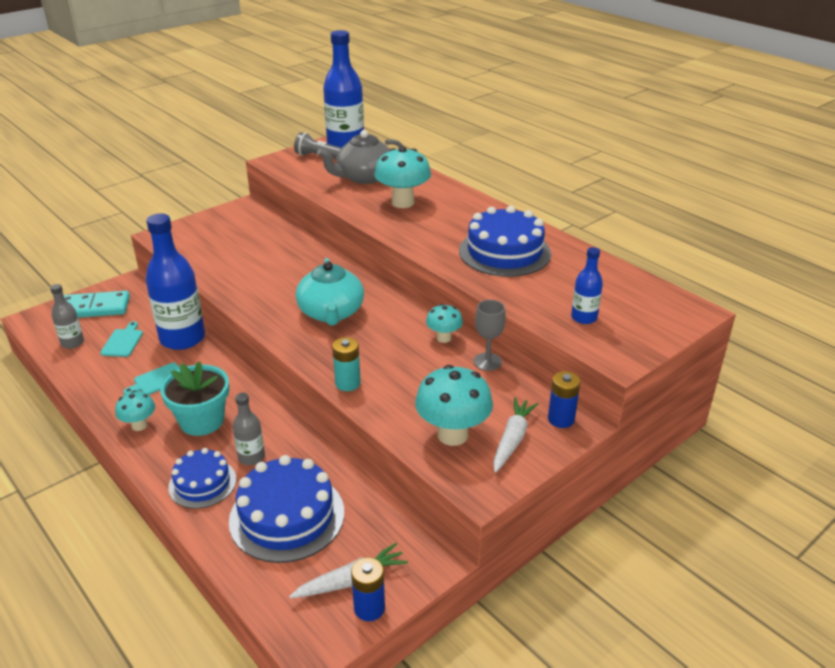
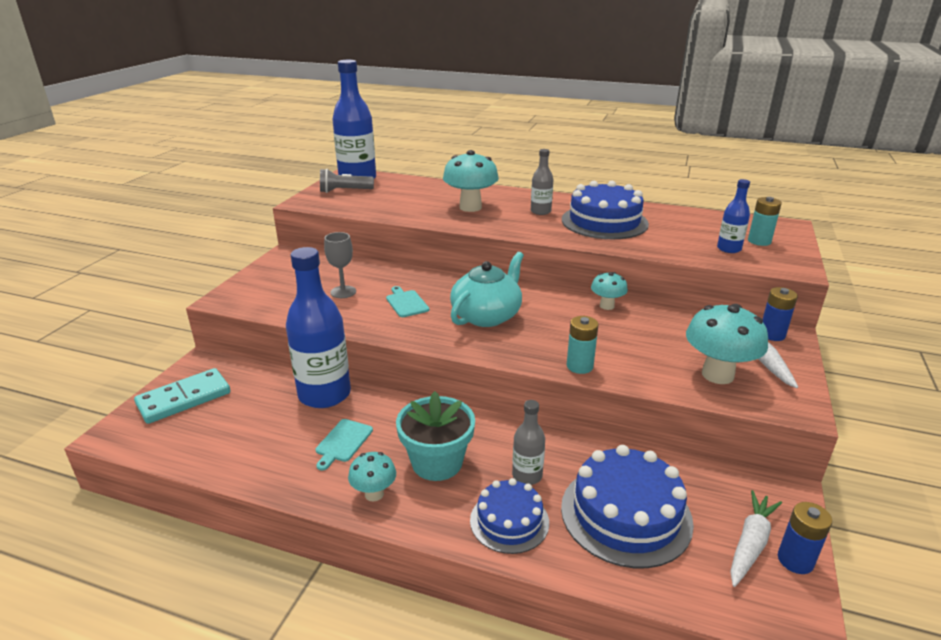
camera: 30 degrees left, 5 degrees down
(72, 343) = (195, 441): grey bottle -> grey bottle (540, 211)
(123, 341) = (258, 419): turquoise cutting board -> turquoise cutting board (406, 303)
(331, 313) = (487, 316): turquoise teapot -> turquoise teapot turned 105 degrees counterclockwise
(364, 177) = (408, 197): grey teapot -> none
(487, 362) = (663, 312): grey goblet -> grey goblet (343, 292)
(630, 319) = (759, 241): none -> turquoise battery

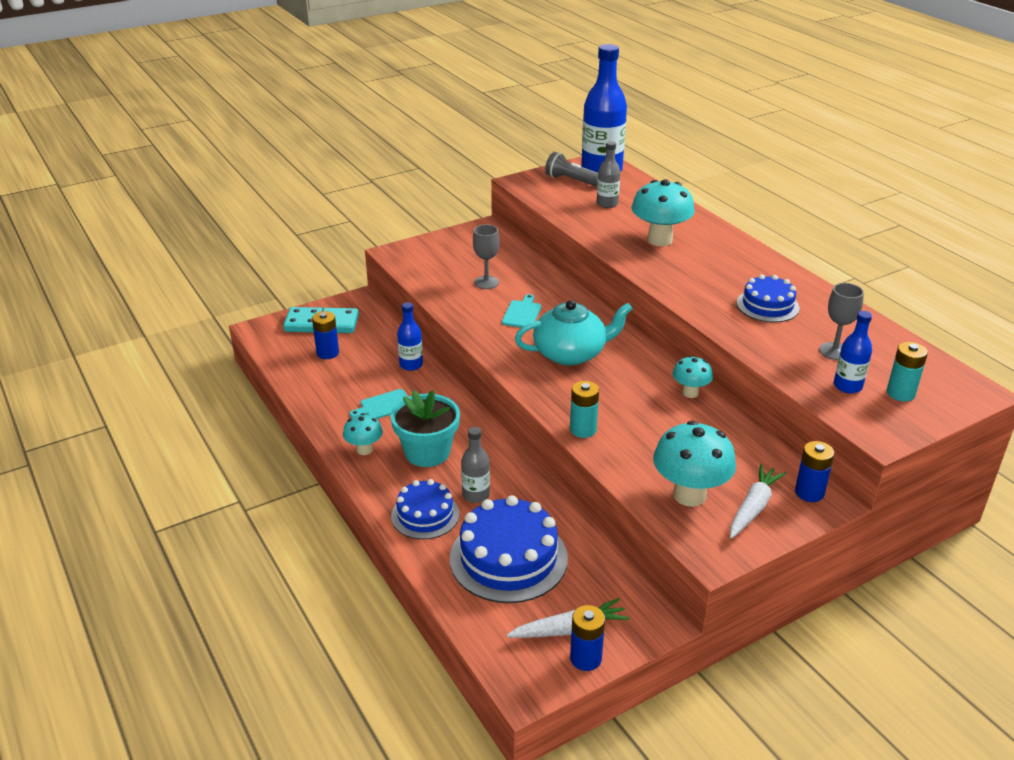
camera: 40 degrees right, 5 degrees up
(223, 422) = (327, 353): none -> blue battery
(324, 394) = (411, 365): blue bottle -> blue bottle, size x0.49
(540, 211) = (721, 270): grey bottle -> grey bottle (607, 204)
(604, 222) = (767, 305): blue cake -> blue cake, size x0.61
(686, 232) = (834, 351): none -> grey goblet

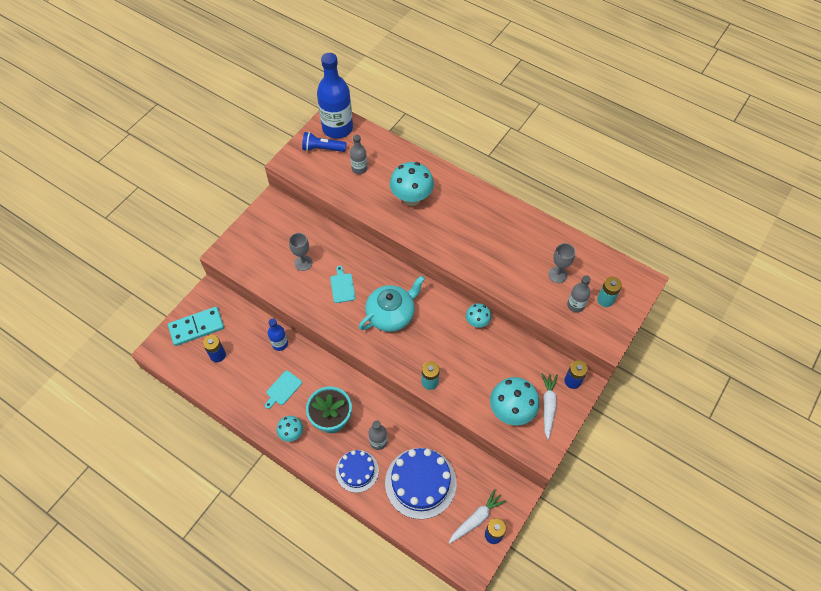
camera: 25 degrees left, 25 degrees up
(572, 180) = (322, 148): grey flashlight -> blue flashlight
(767, 305) = (504, 244): blue cake -> none
(847, 386) = (575, 305): blue bottle -> grey bottle

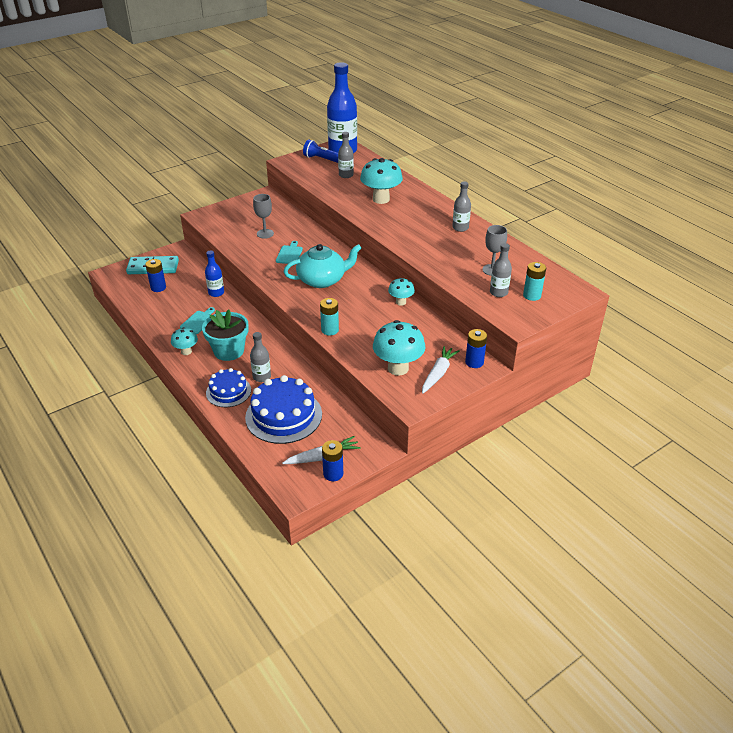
camera: 20 degrees right, 20 degrees down
(283, 389) = (198, 321): turquoise cutting board -> turquoise cutting board turned 150 degrees clockwise
(505, 221) = (460, 228): none -> grey bottle

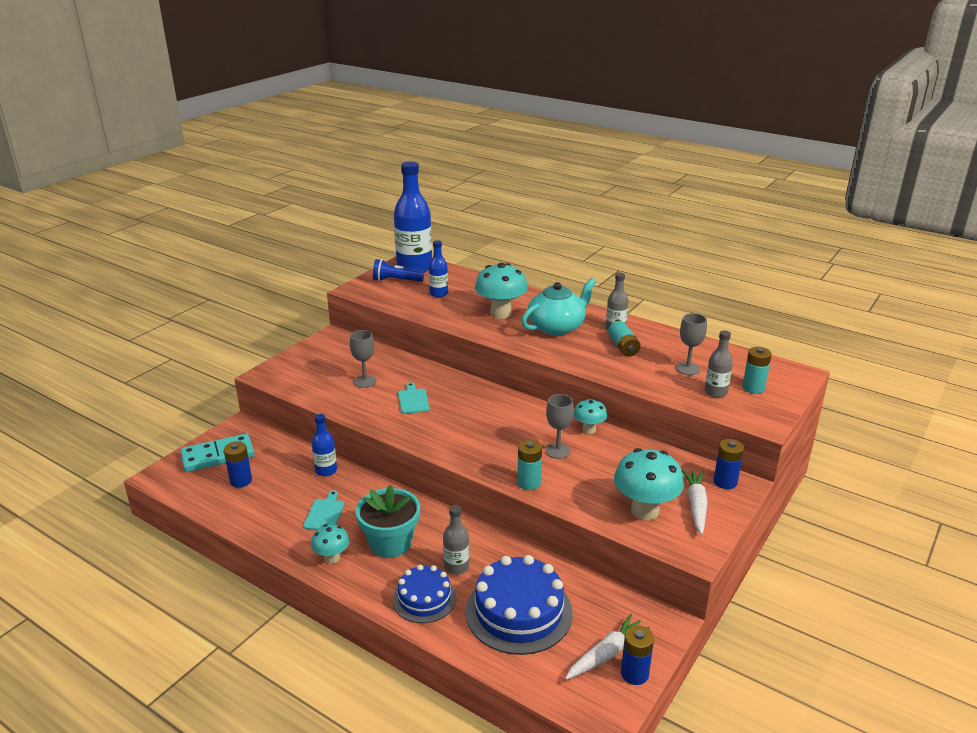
camera: 20 degrees left, 10 degrees down
(322, 280) = (476, 423): turquoise teapot -> turquoise teapot (557, 327)
(346, 175) = (438, 293): grey bottle -> blue bottle
(366, 312) = (558, 451): none -> grey goblet
(455, 243) = (623, 347): none -> turquoise battery

